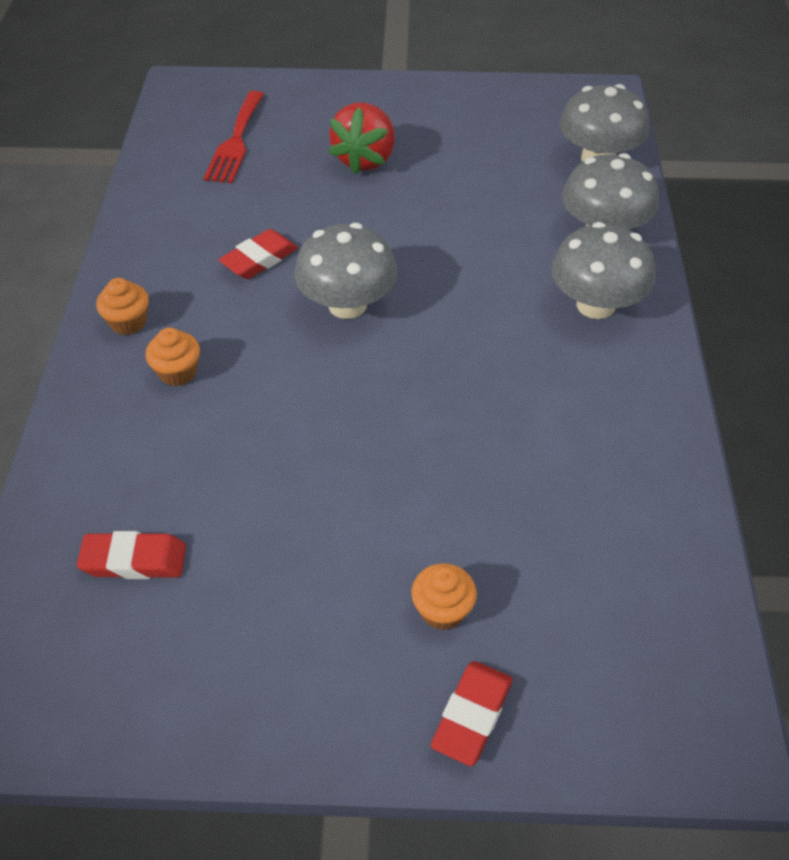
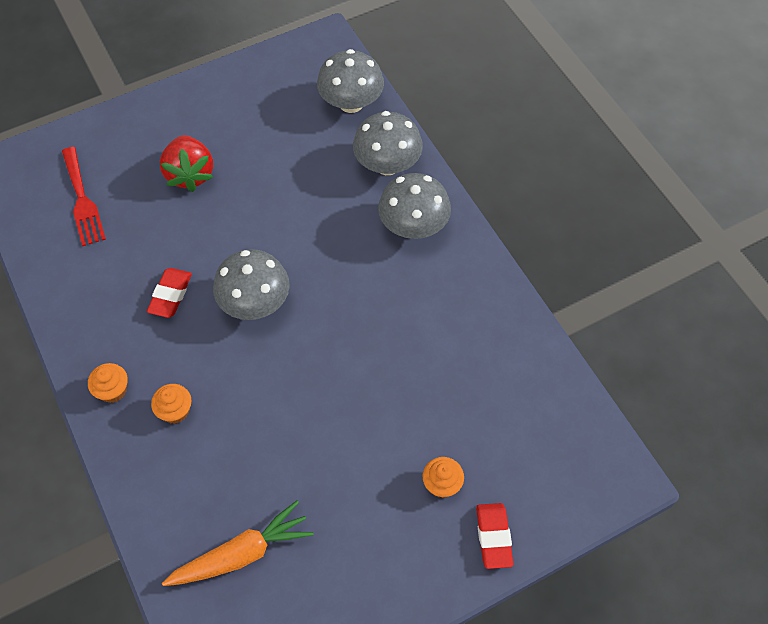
camera: 30 degrees left, 10 degrees up
(134, 560) = (241, 554): red eraser -> orange carrot

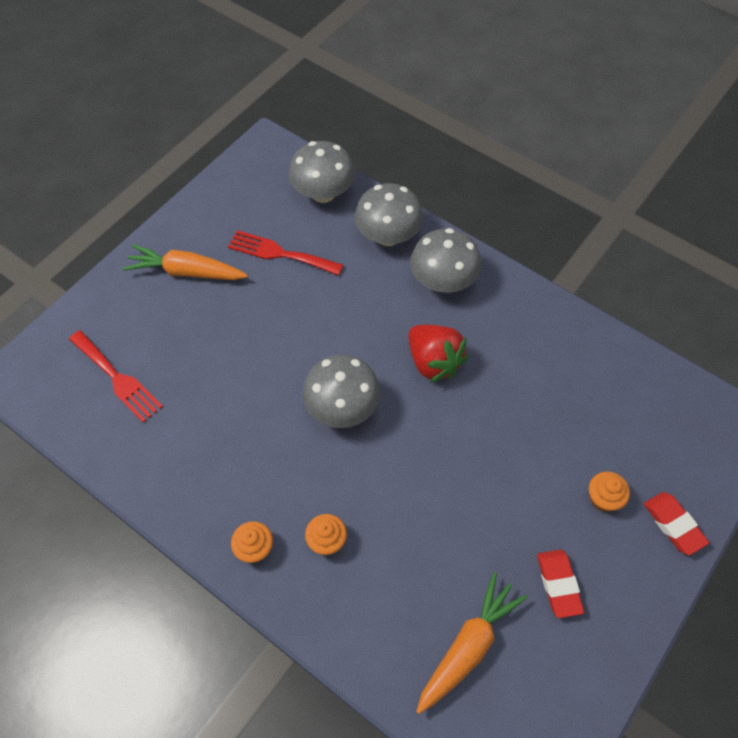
camera: 25 degrees left, 0 degrees up
(170, 295) = (258, 433): red eraser -> red eraser (558, 584)
(190, 130) = (186, 272): none -> orange carrot
(190, 174) = (210, 313): red strawberry -> red strawberry (433, 362)
(280, 144) = (280, 253): none -> red fork

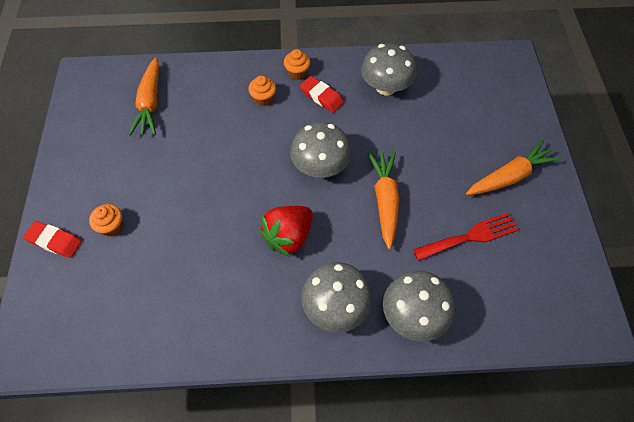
camera: 140 degrees right, 0 degrees up
(117, 378) = (462, 93): red fork -> none
(317, 331) = (385, 201): none -> orange carrot
(323, 193) = (502, 315): grey mushroom -> grey mushroom (386, 87)
(433, 362) = (289, 237): red strawberry -> red strawberry turned 60 degrees counterclockwise
(558, 584) = (116, 161): red eraser -> red eraser (321, 97)

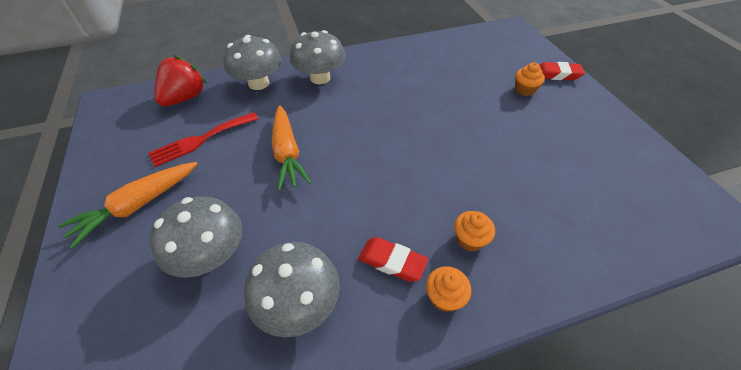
camera: 165 degrees right, 10 degrees down
(150, 103) = (601, 200): orange carrot -> none
(289, 237) = (372, 110): red strawberry -> red strawberry (185, 98)
(320, 166) = (363, 171): grey mushroom -> grey mushroom (211, 255)

